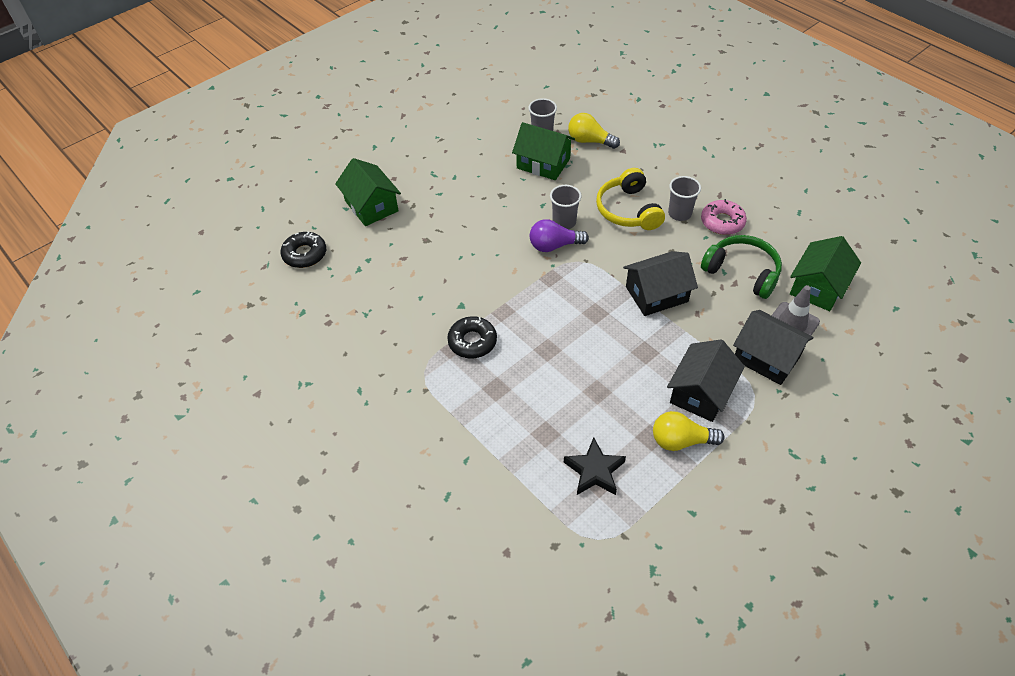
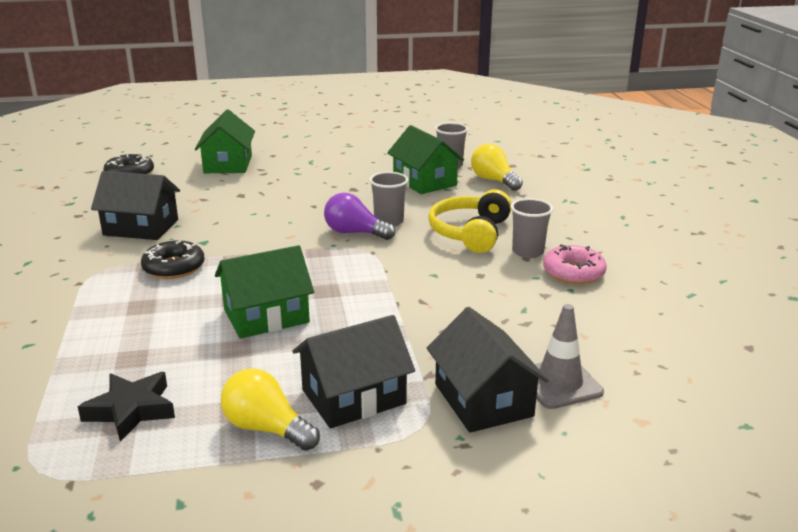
camera: 30 degrees right, 25 degrees down
(656, 294) = (415, 300): black house -> black house (141, 227)
(742, 272) = (547, 317): green headphones -> none
(818, 287) = (641, 364): green house -> green house (266, 316)

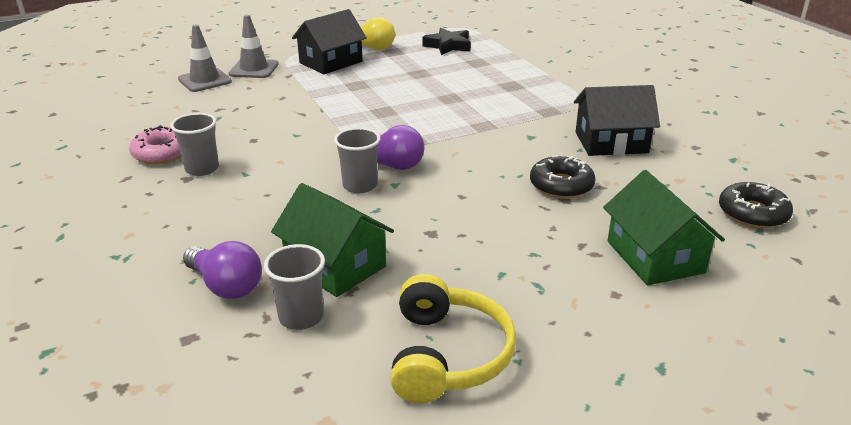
camera: 165 degrees right, 5 degrees up
(174, 267) = (525, 112): black donut -> black donut (561, 185)
(266, 316) = (415, 90): green house -> none
(470, 233) = (263, 183): yellow headphones -> yellow headphones (447, 355)
(483, 400) = (254, 69): black house -> grey traffic cone
(494, 180) = (226, 286): yellow light bulb -> purple light bulb

